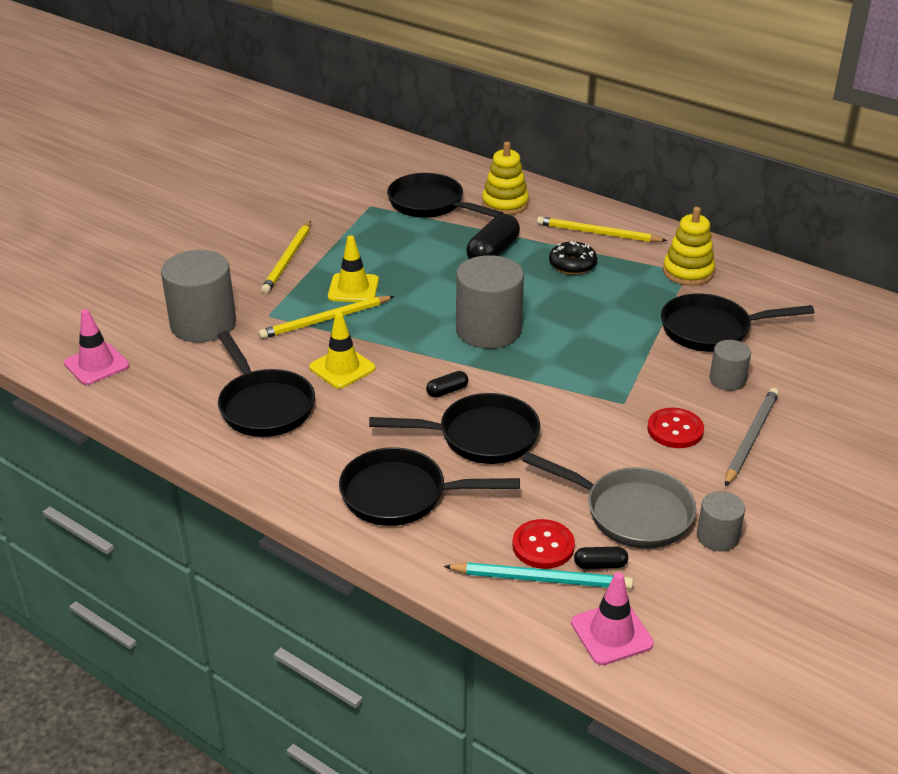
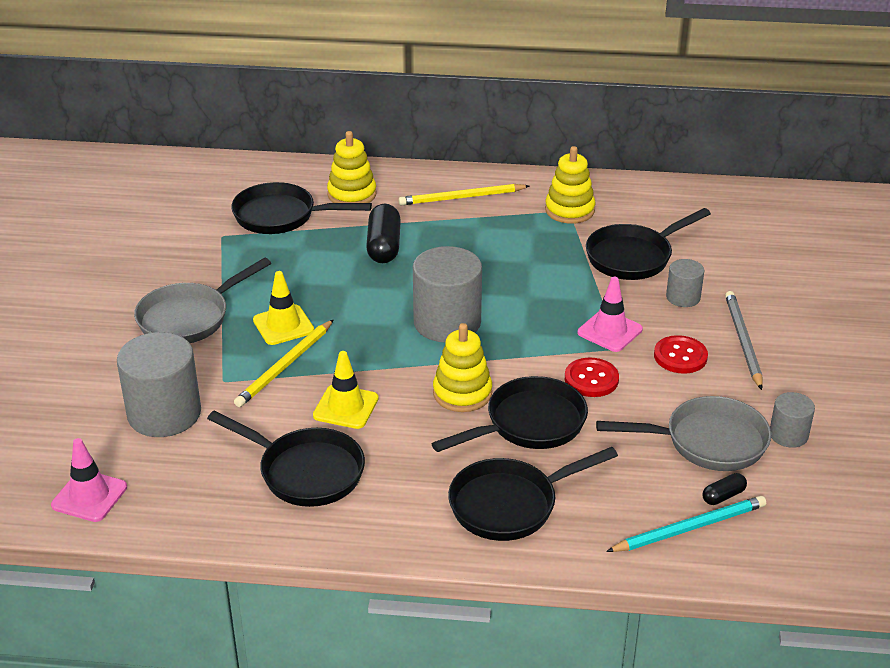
camera: 30 degrees left, 0 degrees up
(288, 260) = (189, 318): yellow pencil -> grey pan
(447, 391) = (462, 393): black capsule -> yellow stacking toy
(543, 546) = (665, 499): red button -> red button (591, 379)
(572, 265) = (466, 235): black donut -> none
(611, 633) = (781, 549): pink traffic cone -> pink traffic cone (610, 331)

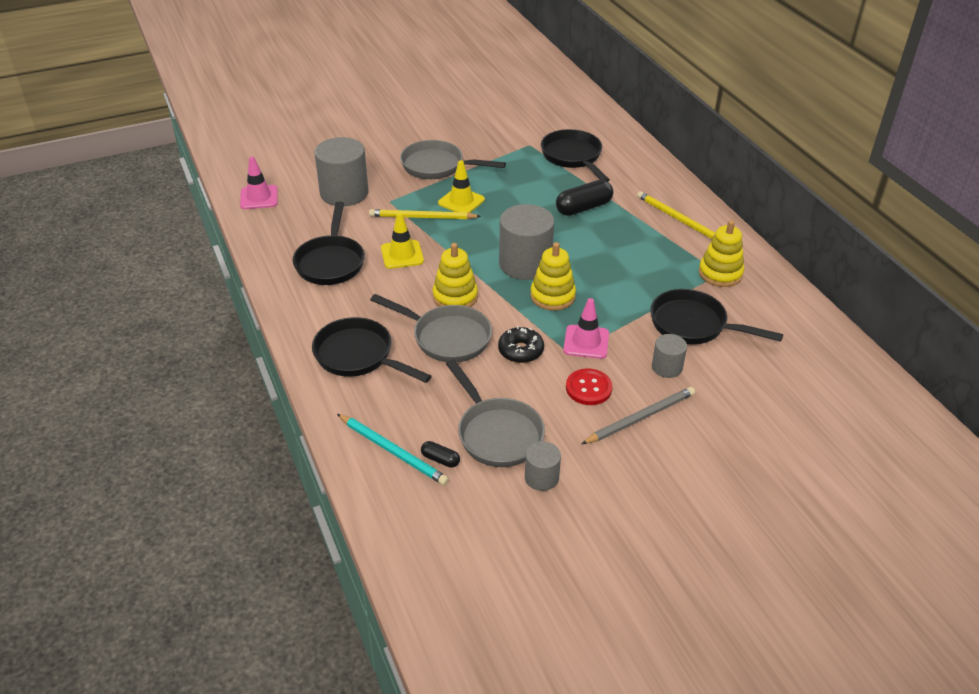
camera: 60 degrees right, 5 degrees up
(352, 194) = (628, 174): yellow stacking toy -> yellow stacking toy (552, 296)
(529, 424) = (446, 337): black pan -> grey pan
(591, 379) = (520, 351): red button -> black donut

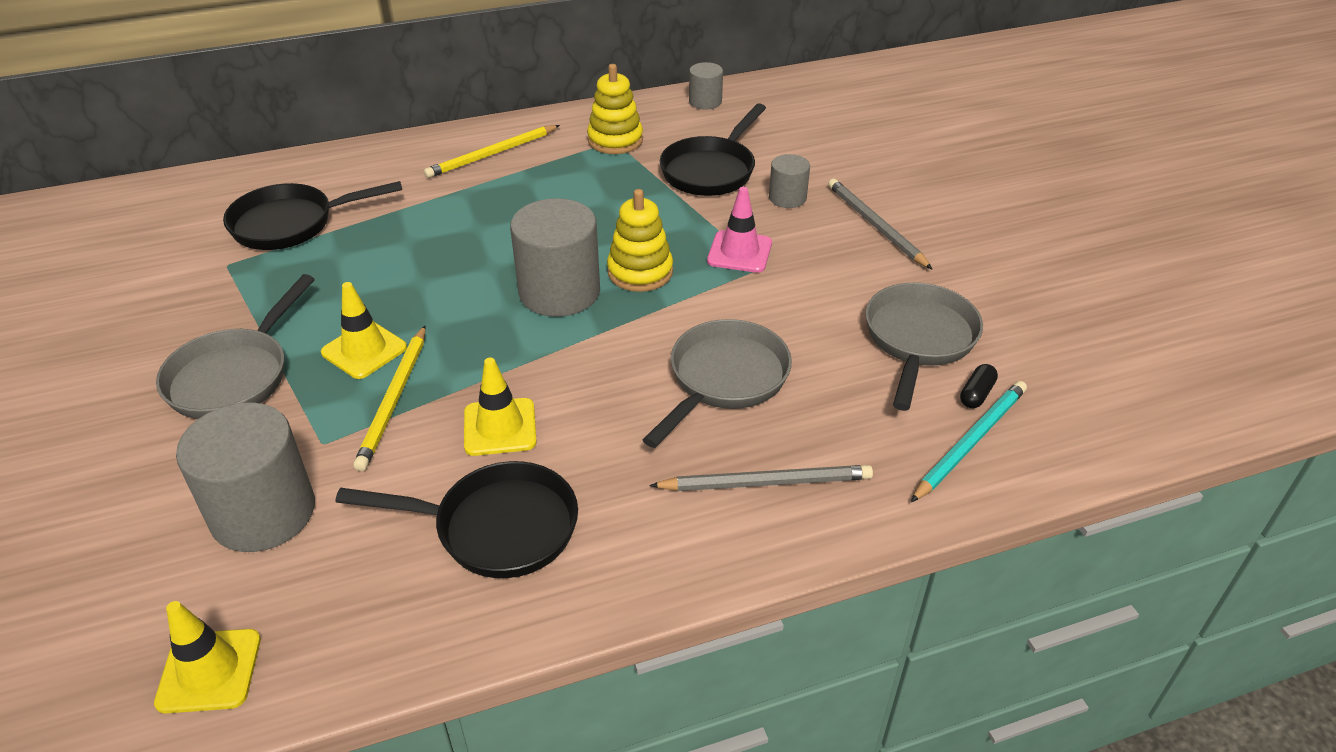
camera: 85 degrees left, 0 degrees up
(259, 197) = (209, 671): pink traffic cone -> yellow traffic cone
(358, 356) = (766, 482): black pan -> grey pencil
(455, 297) = (627, 367): yellow stacking toy -> none
(496, 433) = (918, 340): grey pan -> grey pan turned 45 degrees counterclockwise
(520, 351) = (756, 309): black donut -> none
(541, 477) = (988, 308): grey cylinder -> grey cylinder (705, 101)
(583, 208) = (435, 227): black capsule -> none
(588, 388) = (827, 258): red button -> none

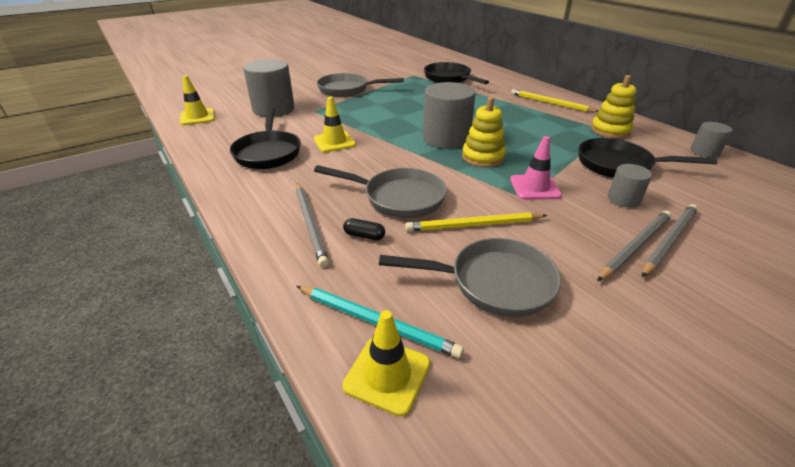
camera: 75 degrees right, 5 degrees down
(364, 350) = (374, 106): yellow traffic cone -> yellow traffic cone (387, 375)
(394, 400) = (345, 118): yellow pencil -> yellow pencil (473, 225)
(870, 201) = (669, 240): none -> grey pencil
(976, 394) = (440, 324): black capsule -> black capsule (364, 236)

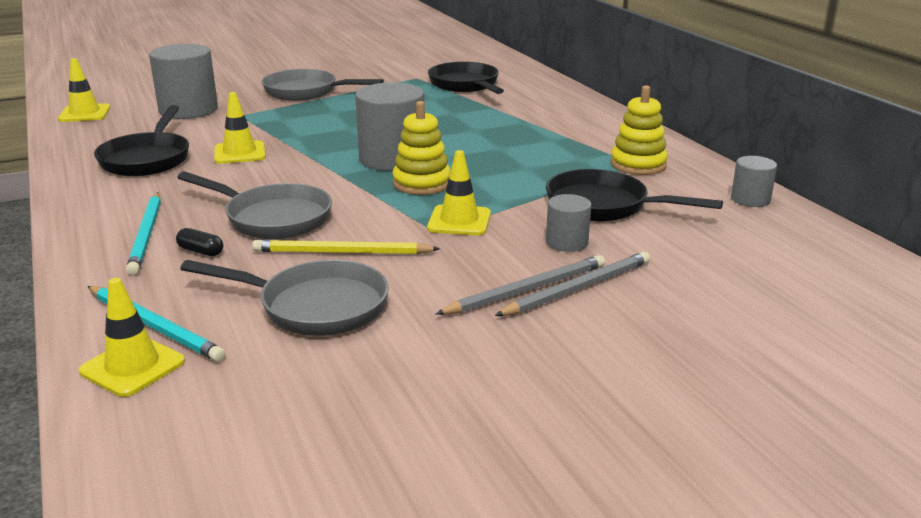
camera: 10 degrees right, 10 degrees down
(310, 224) = (146, 235): grey pencil -> turquoise pencil
(534, 187) = (459, 221): pink traffic cone -> yellow traffic cone
(550, 103) = (585, 125): yellow pencil -> none

